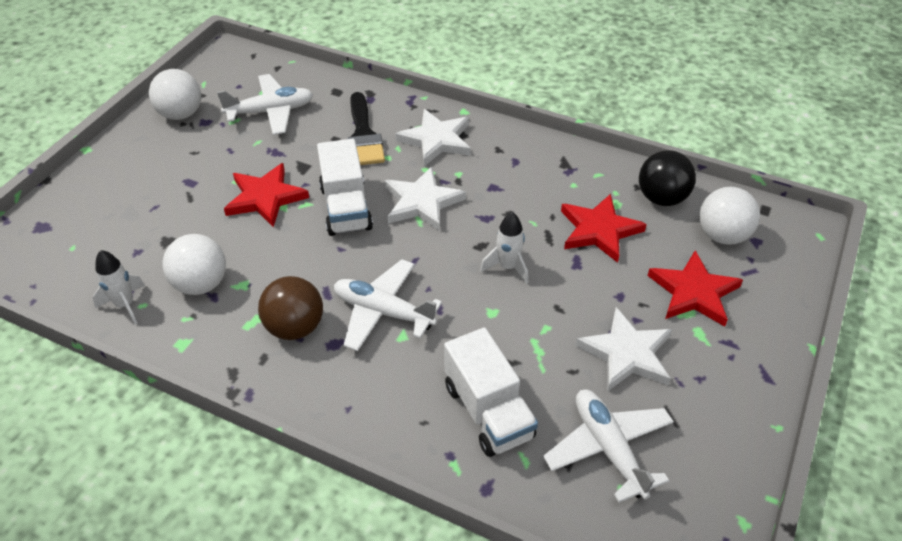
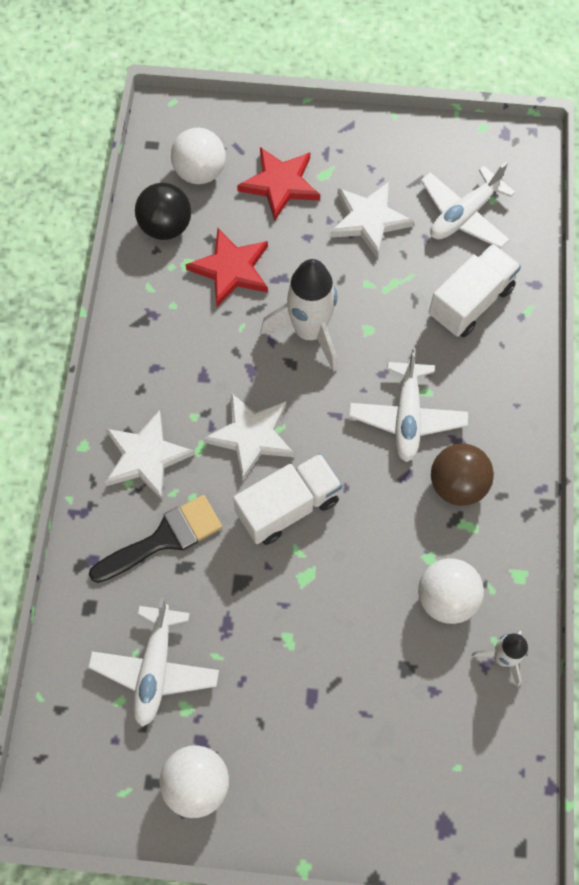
camera: 110 degrees left, 20 degrees up
(265, 197) = (304, 597): red star -> none
(271, 112) = (155, 668): white plane -> white plane turned 135 degrees counterclockwise
(508, 267) = (309, 332): white rocket -> white rocket, size x1.78

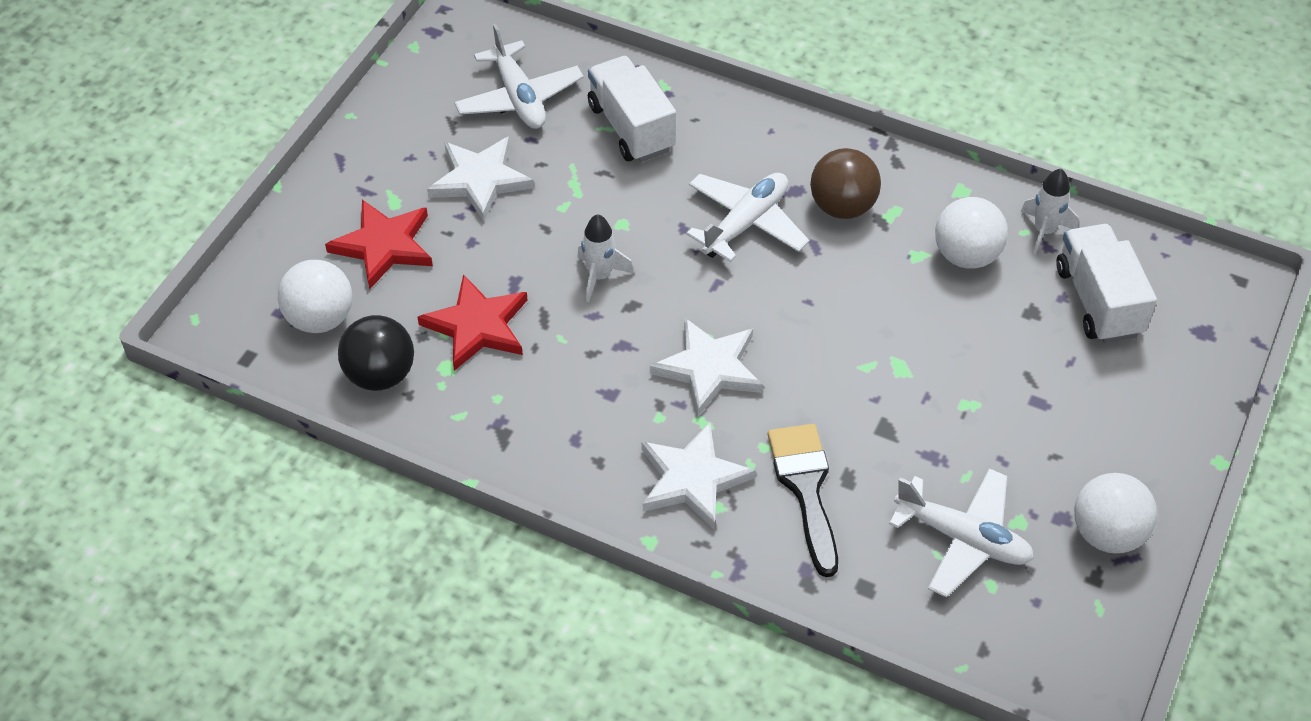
camera: 70 degrees left, 15 degrees down
(288, 507) = (811, 359): white truck -> white truck (1098, 301)
(309, 332) = (599, 276): white rocket -> white rocket, size x0.56
(407, 417) = (746, 223): white plane -> white plane turned 75 degrees counterclockwise

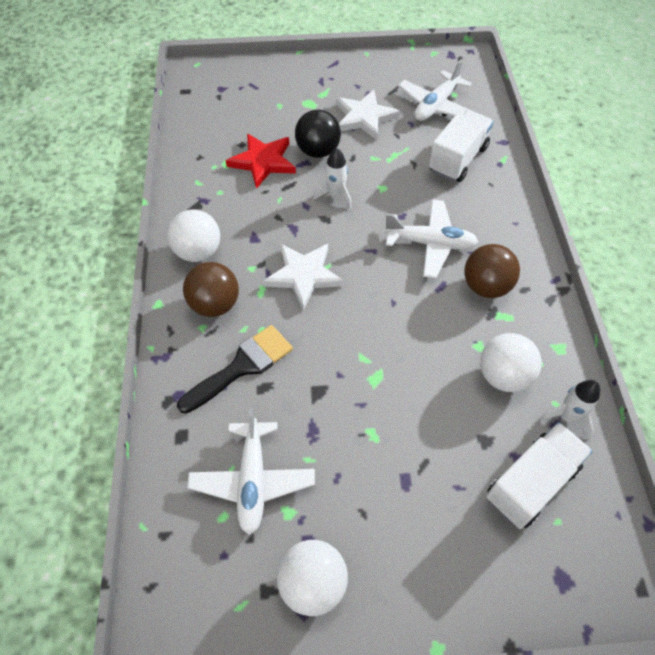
camera: 60 degrees right, 5 degrees up
(320, 319) = (226, 103): white ball -> white ball (198, 252)
(380, 375) = (205, 141): black ball -> black ball (318, 151)
(384, 245) = (290, 103): red star -> none
(692, 479) = (215, 304): white star -> brown ball

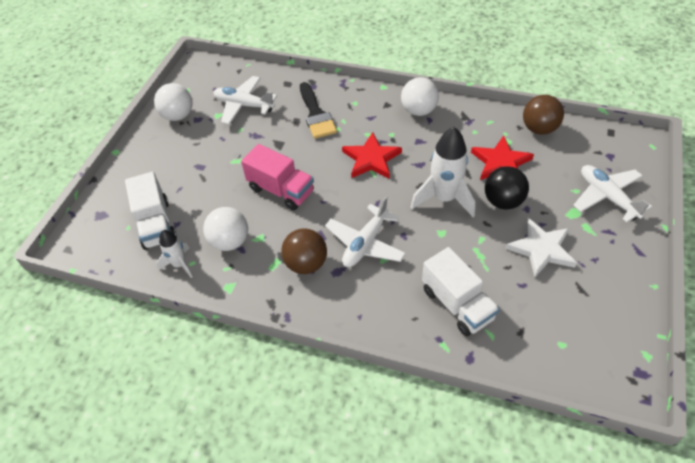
camera: 115 degrees right, 5 degrees down
(215, 304) = (369, 111): brown ball -> brown ball (539, 129)
(304, 275) = (371, 159): white star -> red star
(335, 195) = (444, 198): white rocket -> white rocket, size x1.78
(398, 353) = (281, 190): none -> pink truck
(436, 106) = (545, 318): white plane -> white plane (607, 197)

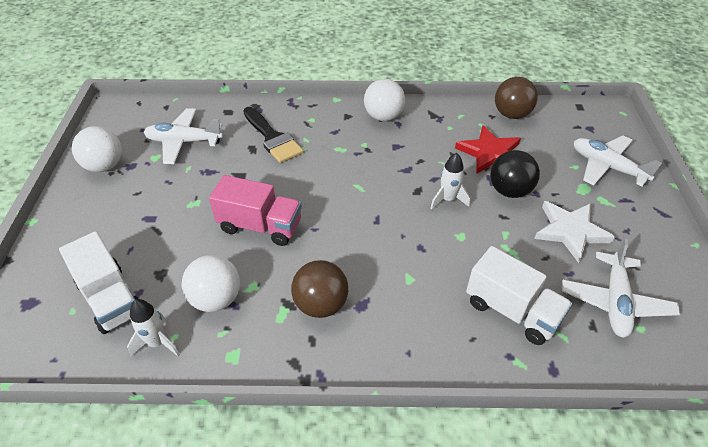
camera: 20 degrees left, 5 degrees down
(365, 243) = (382, 266): white plane -> white plane (615, 302)
(371, 159) = (352, 173): red star -> none
(444, 198) = (448, 199): white rocket -> white rocket, size x0.56

